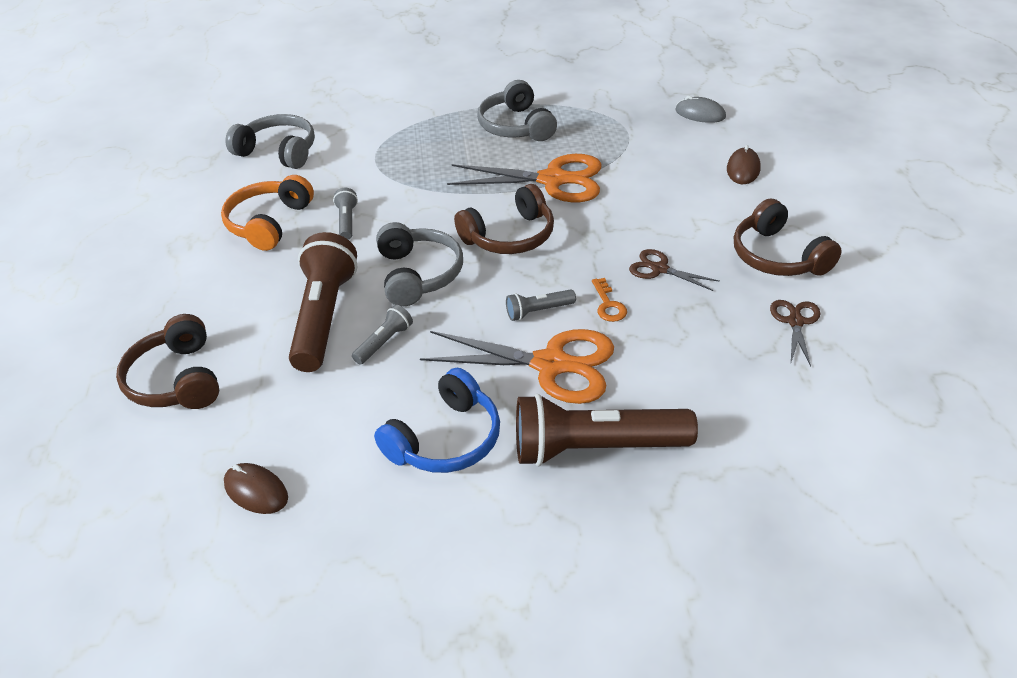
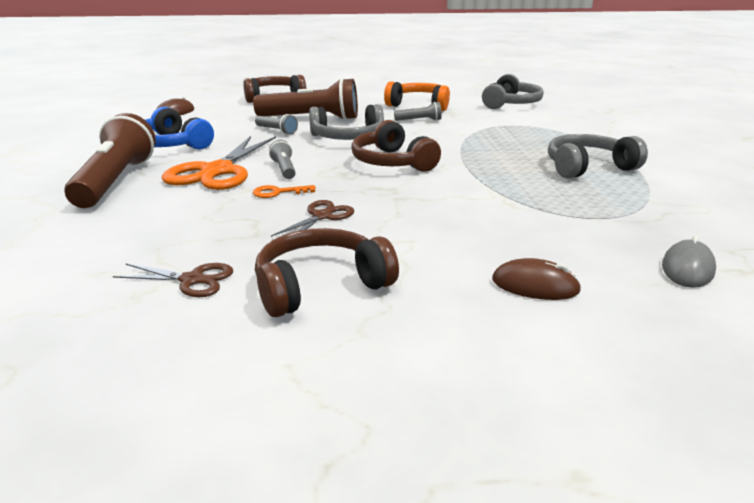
camera: 90 degrees right, 15 degrees down
(553, 180) = (486, 179): orange scissors -> none

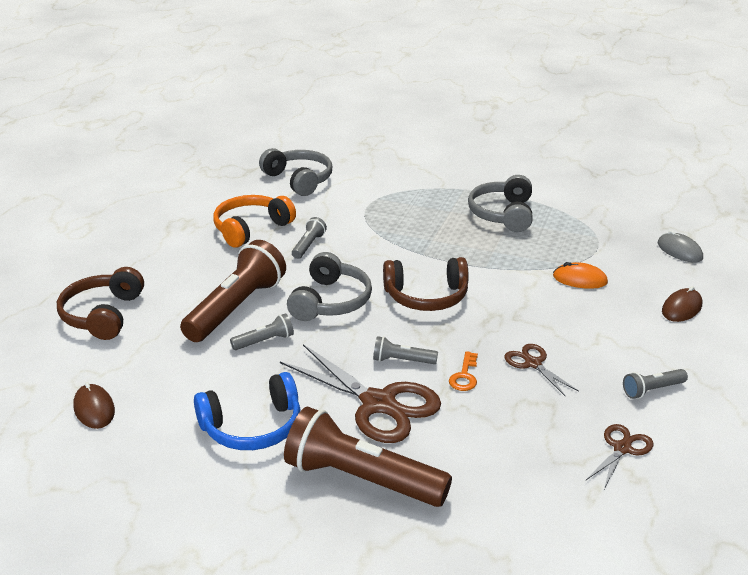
camera: 65 degrees left, 5 degrees up
(217, 171) = (379, 404): orange scissors -> brown scissors
(320, 285) = (652, 390): brown headphones -> grey flashlight
(514, 217) = (580, 279): none -> orange mouse

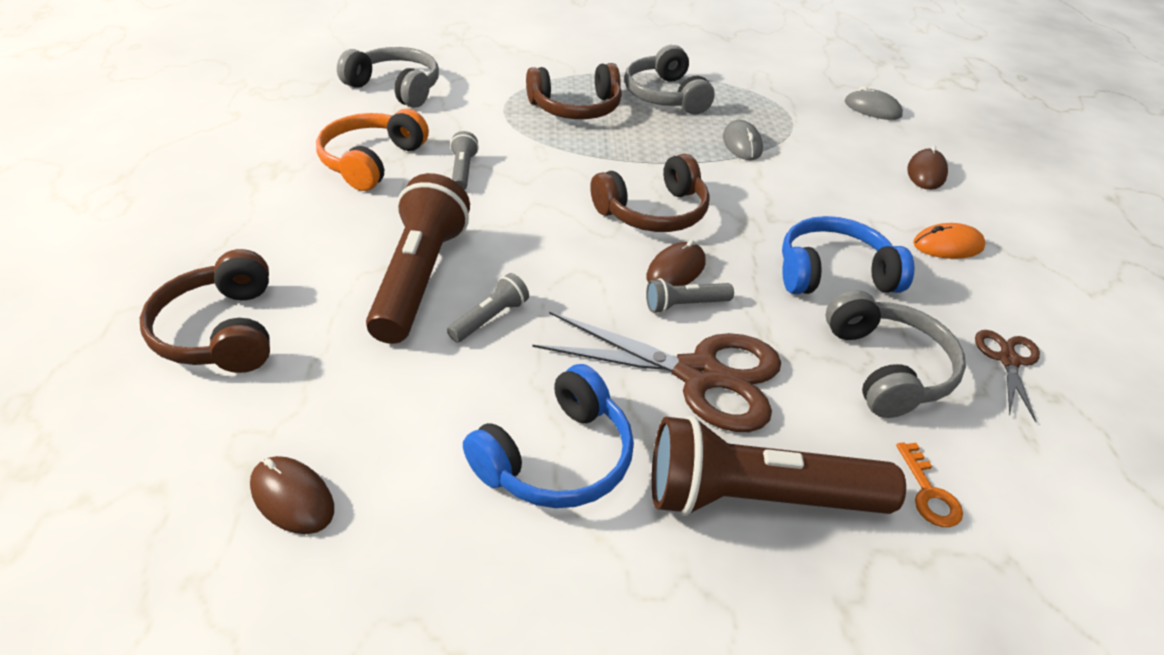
camera: 25 degrees left, 10 degrees up
(331, 301) = (541, 242): grey headphones -> grey headphones (887, 368)
(413, 337) = (676, 270): none -> brown mouse
(423, 213) = (576, 108): none -> brown headphones
(464, 376) = (771, 308): orange key -> orange key (928, 493)
(533, 363) = (833, 273): brown scissors -> blue headphones
(537, 260) = (742, 144): none -> grey mouse
(580, 279) = (802, 159): orange mouse -> orange mouse (948, 246)
(652, 390) = (977, 277): grey flashlight -> none

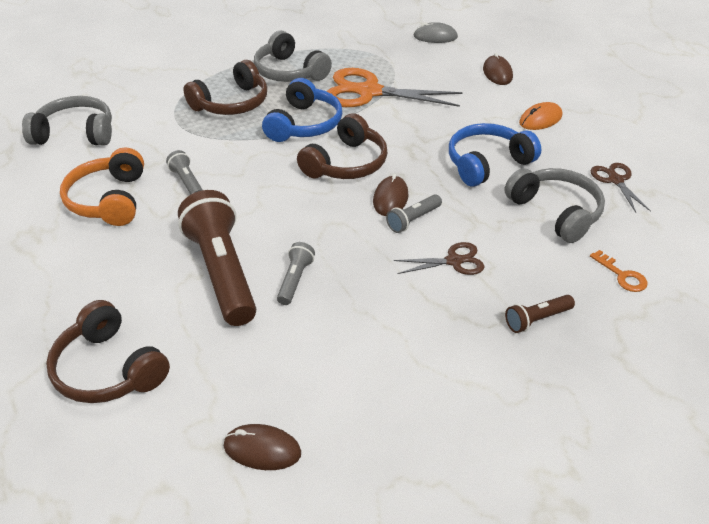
camera: 25 degrees left, 0 degrees up
(557, 458) = (408, 349): blue headphones -> blue headphones (304, 124)
(699, 375) = (454, 261): brown scissors -> brown scissors, size x0.50
(742, 144) = (369, 92): grey mouse -> orange scissors
(757, 498) = (537, 319): brown flashlight -> brown flashlight, size x0.46

